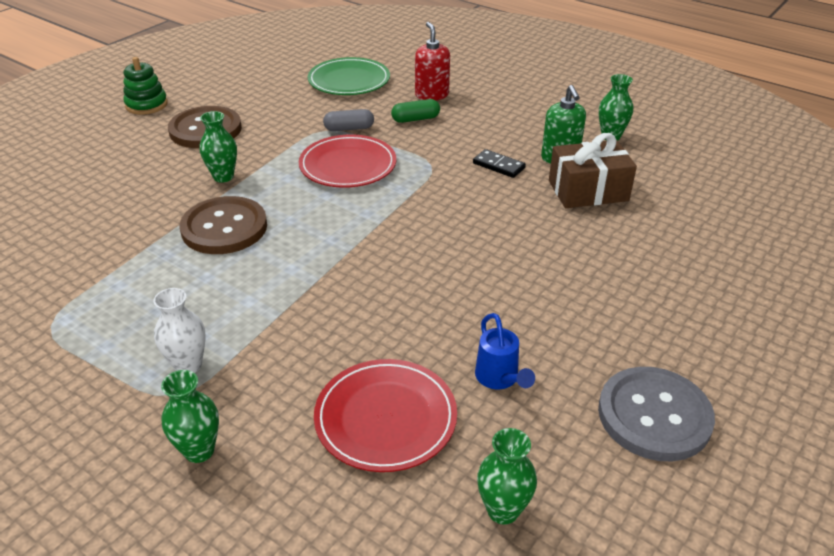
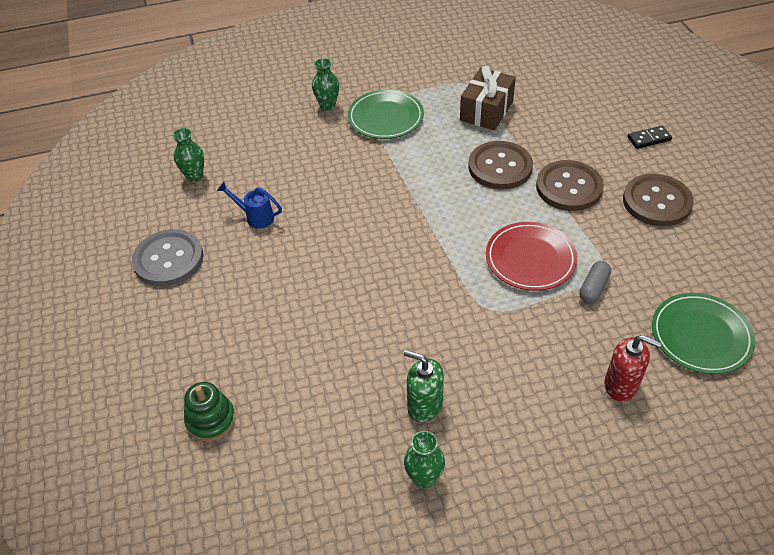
camera: 130 degrees right, 10 degrees up
(146, 105) = (731, 183): green stacking toy -> green stacking toy (211, 420)
(188, 365) = (385, 117): white vase -> green plate
(223, 177) = (569, 187): green vase -> brown button
(385, 418) = (280, 166): red plate -> none
(415, 119) = (577, 343): green capsule -> none
(498, 165) = (450, 352): black domino -> black domino (649, 139)
(588, 190) = (363, 387): brown gift -> brown gift (486, 111)

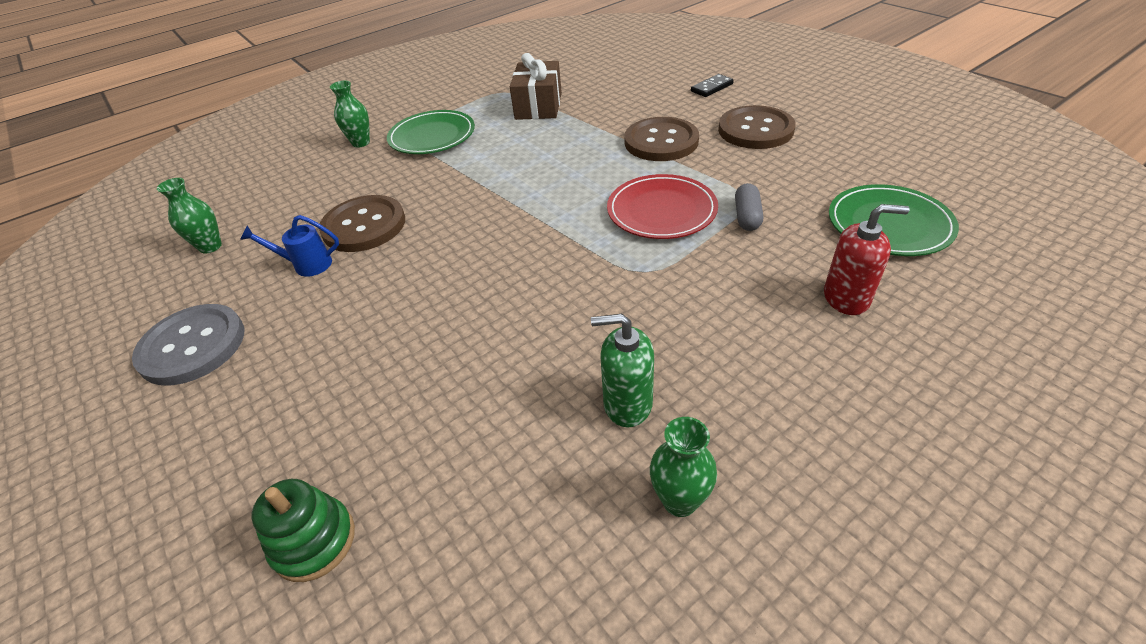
camera: 20 degrees left, 5 degrees down
(500, 167) = (579, 144): brown button -> brown button (364, 226)

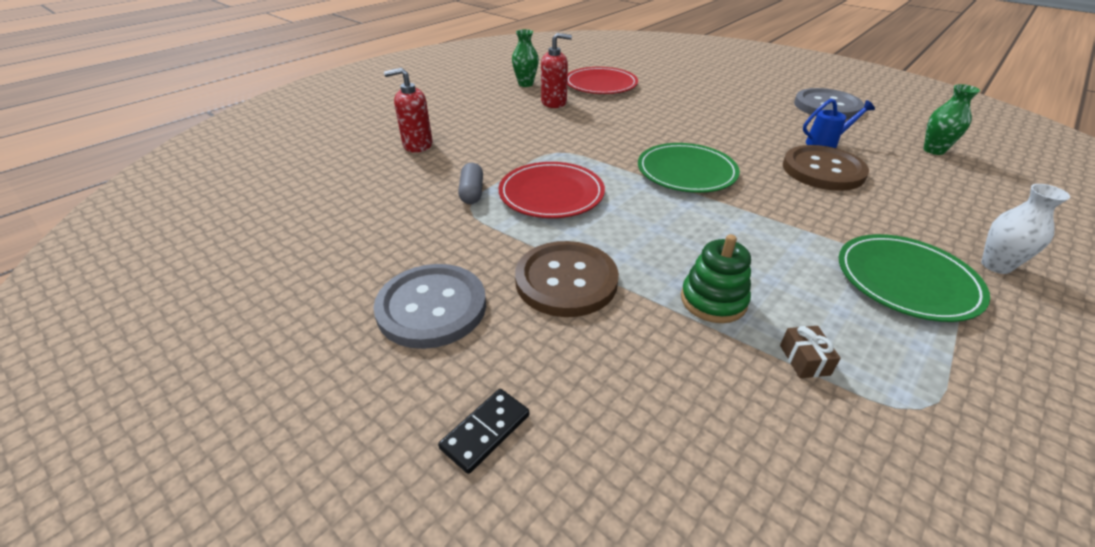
camera: 165 degrees right, 5 degrees down
(314, 541) = (668, 70): green stacking toy -> green stacking toy (713, 300)
(361, 143) = (996, 265): green vase -> white vase
(510, 476) = (600, 84): none -> red plate
(538, 106) = (804, 360): brown gift -> brown gift, size x0.42
(627, 404) = (554, 102): green soap dispenser -> red soap dispenser
(755, 130) = (432, 307): brown button -> grey button
(889, 224) = (350, 191): green plate -> green plate (686, 172)

